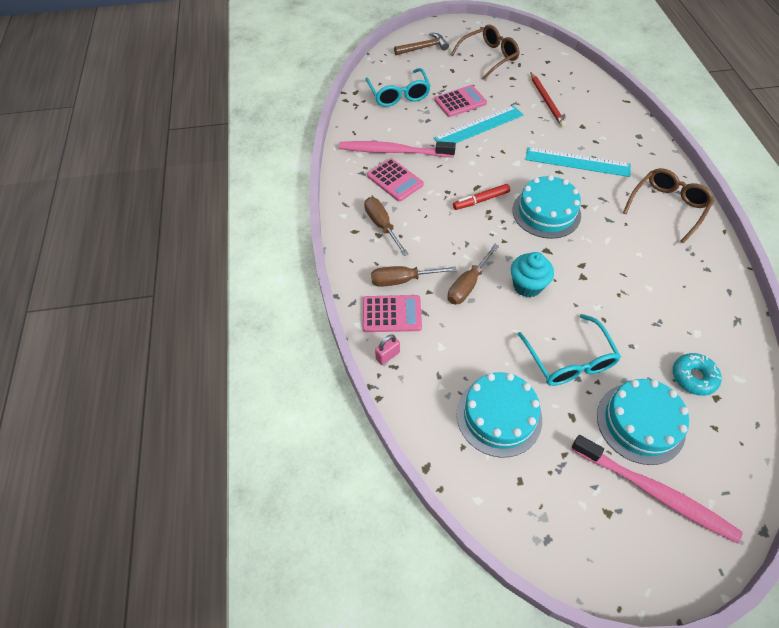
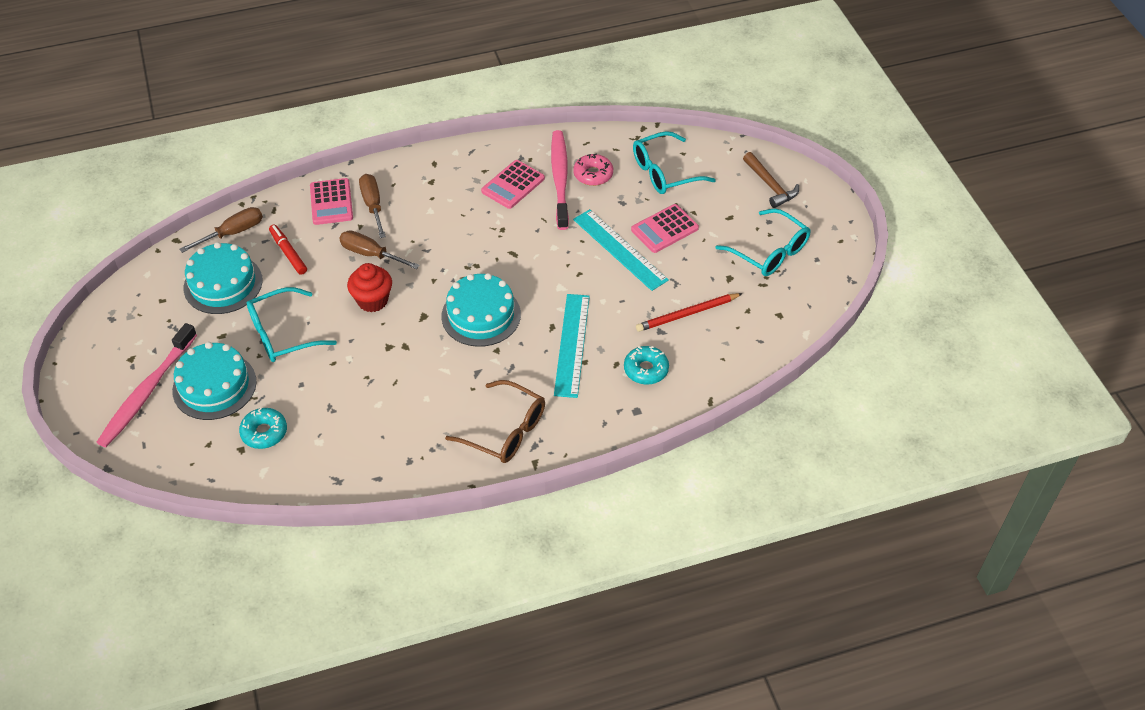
camera: 80 degrees right, 5 degrees down
(382, 226) = (444, 182): brown screwdriver -> brown screwdriver (232, 233)
(387, 356) = (285, 204): pink padlock -> none
(393, 132) = (593, 174): none -> pink donut
(460, 102) = (664, 229): pink calculator -> pink calculator turned 90 degrees clockwise
(481, 200) = (492, 258): red marker -> red marker (288, 253)
(489, 57) = (769, 252): brown glasses -> turquoise glasses
(527, 286) = (372, 300): turquoise cupcake -> red cupcake
(600, 127) = (646, 369): none -> turquoise donut

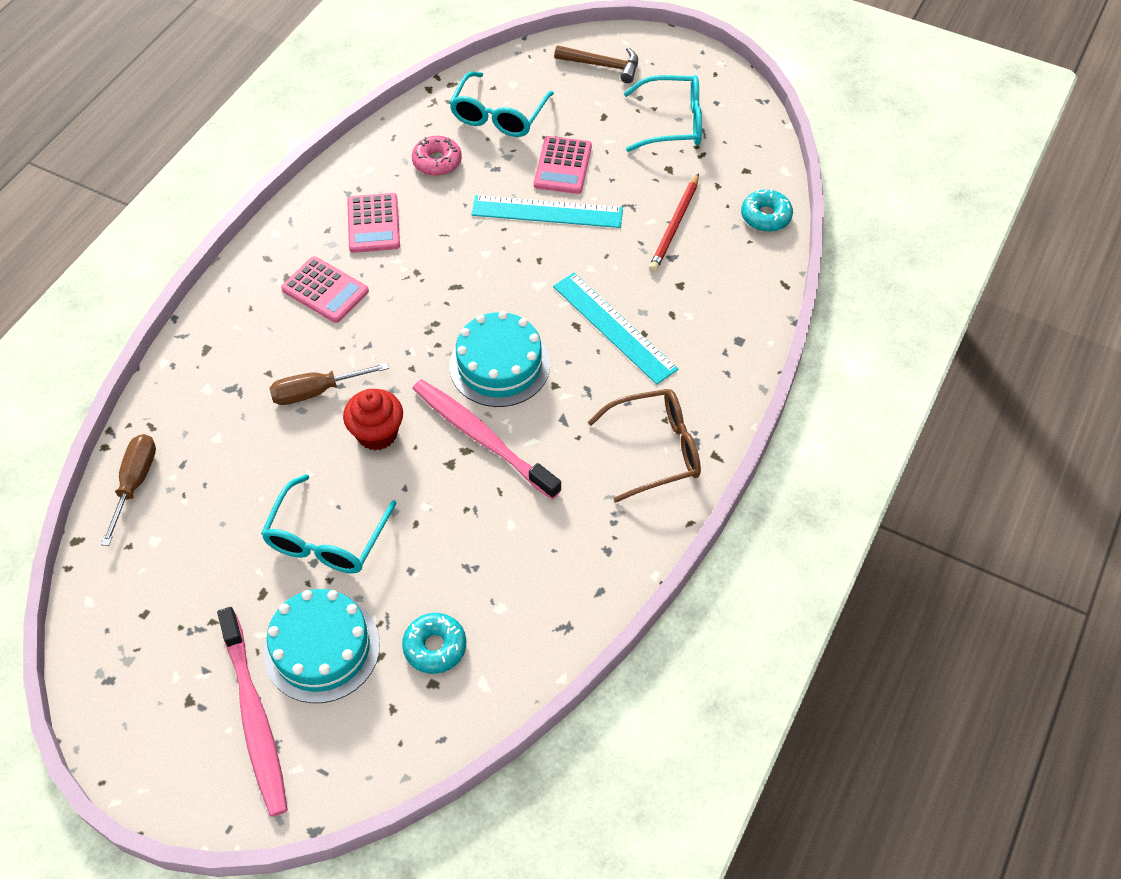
camera: 45 degrees left, 5 degrees up
(223, 284) = (193, 542): turquoise cake -> none
(288, 253) = (225, 456): red marker -> none
(331, 202) = (206, 372): pink calculator -> pink calculator (325, 290)
(373, 206) = (256, 343): brown screwdriver -> none
(560, 178) = (411, 186): pink toothbrush -> pink toothbrush (481, 437)
(646, 369) = (702, 299): turquoise donut -> turquoise donut (765, 216)

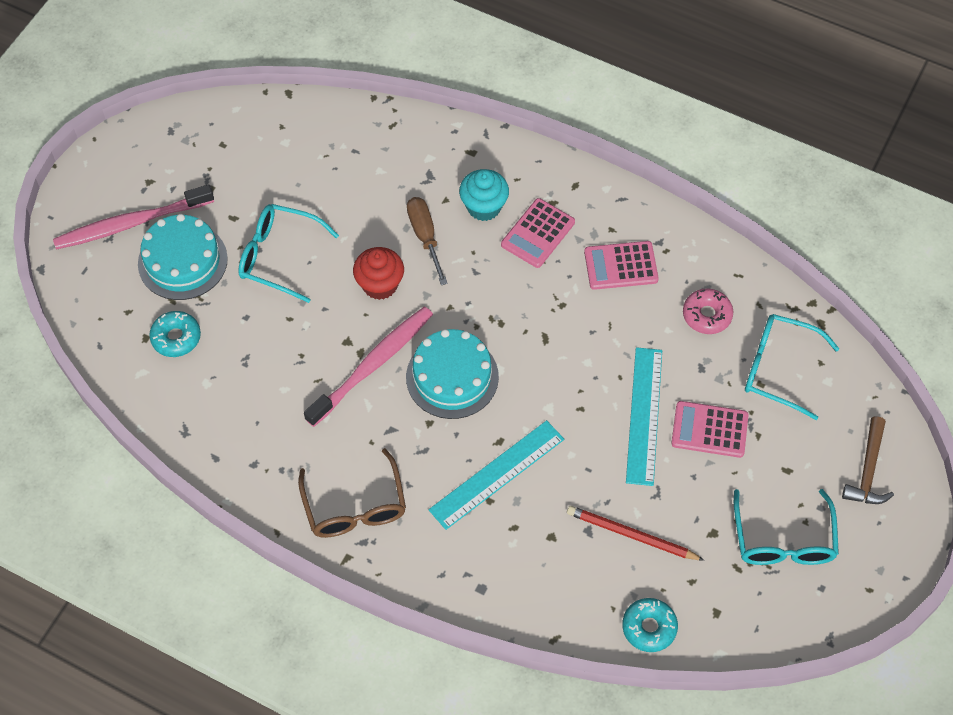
camera: 90 degrees right, 5 degrees up
(135, 483) = (337, 122): brown screwdriver -> none
(283, 337) = (484, 207): none -> turquoise cupcake

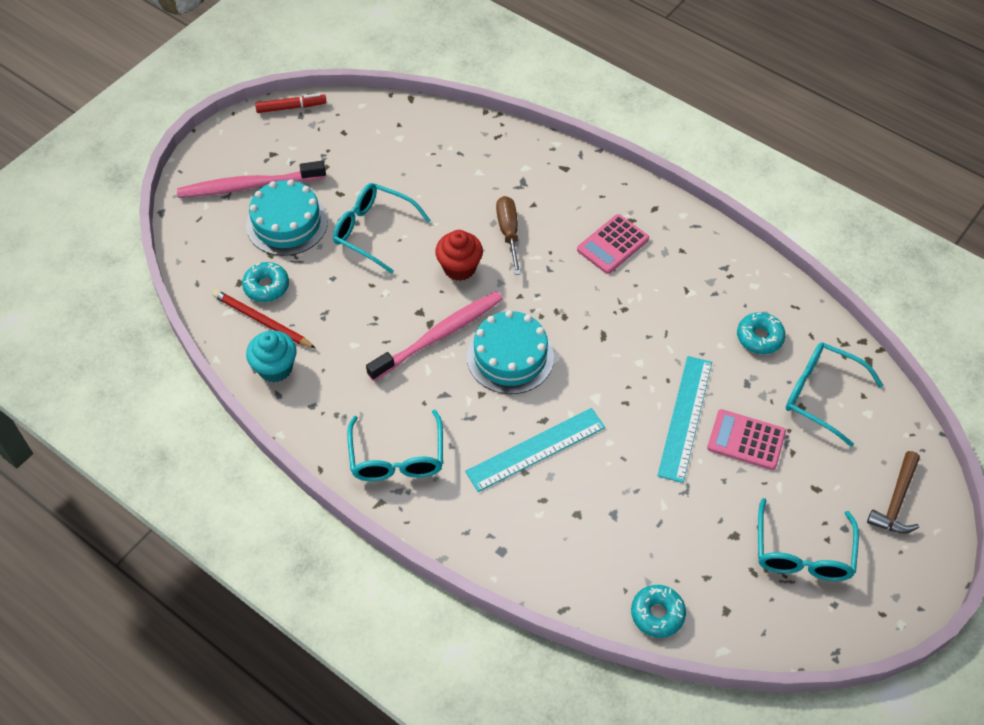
camera: 10 degrees right, 5 degrees down
(158, 123) = (291, 107): none -> red marker
(355, 507) = (397, 458): brown glasses -> turquoise glasses
(484, 207) = (567, 215): turquoise cupcake -> turquoise cupcake (275, 368)
(621, 266) = (685, 283): pink calculator -> none
(631, 535) = (654, 525): red pencil -> red pencil (262, 321)
(707, 315) = (759, 337): pink donut -> turquoise donut

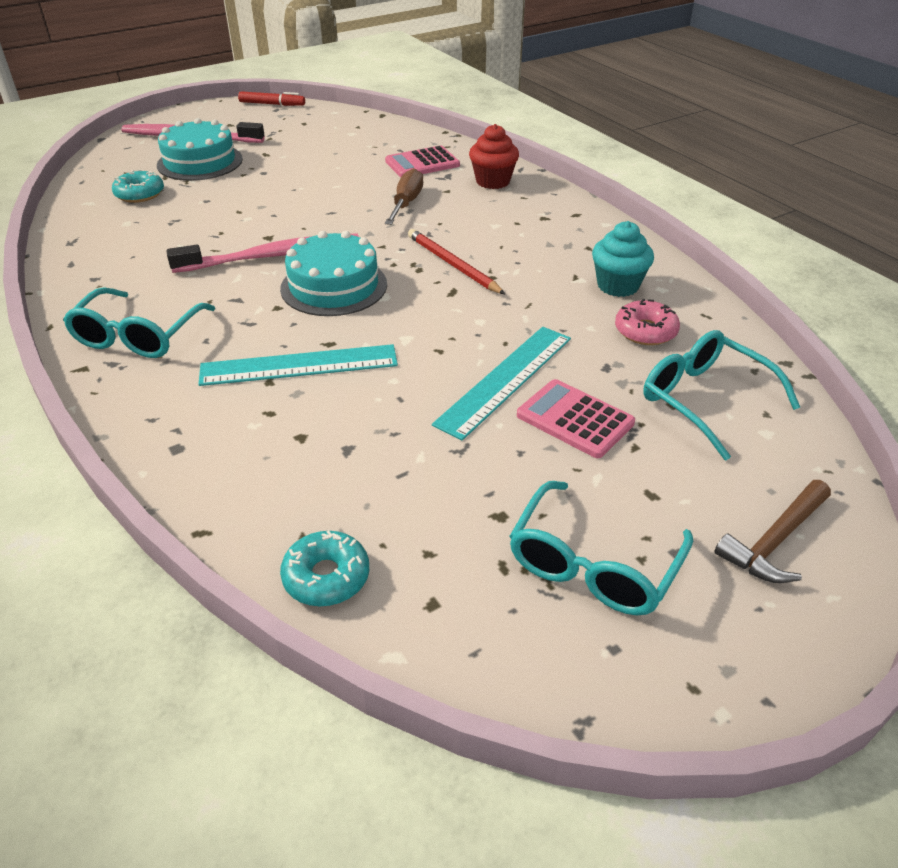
camera: 20 degrees right, 15 degrees down
(262, 321) = (111, 214): red pencil -> red pencil (452, 264)
(275, 368) = (88, 245): turquoise cupcake -> turquoise cupcake (618, 286)
(373, 231) = (274, 179): turquoise glasses -> none
(459, 268) = (336, 216): red cupcake -> red cupcake (493, 181)
(613, 244) = (512, 230): pink calculator -> pink calculator (422, 163)
(759, 337) = (645, 331): turquoise donut -> pink donut

